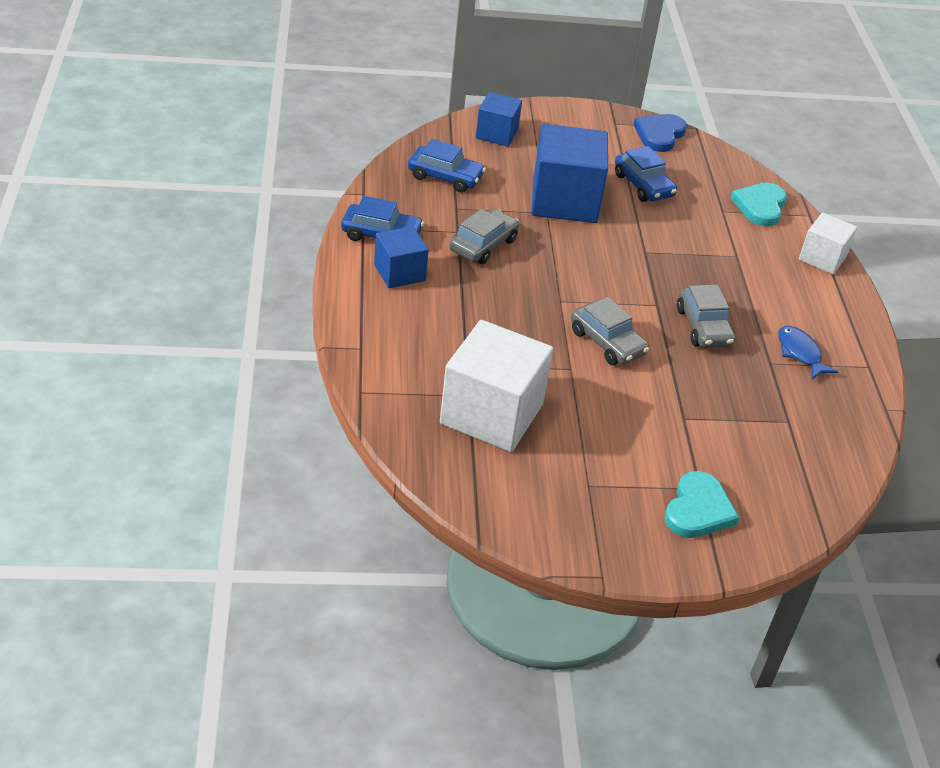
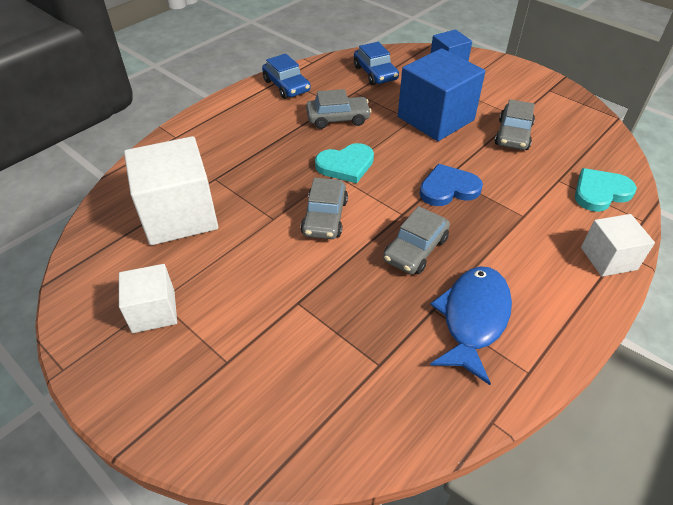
camera: 50 degrees right, 5 degrees up
(399, 273) = (263, 109): blue cube -> none
(598, 494) = (153, 311): none -> white cube
(643, 185) = (513, 135): blue car -> grey car
(659, 134) = (577, 110): blue heart -> blue heart (448, 188)
(698, 509) = (199, 377): turquoise heart -> turquoise heart (346, 165)
(800, 353) = (473, 318): blue fish -> blue fish, size x1.67

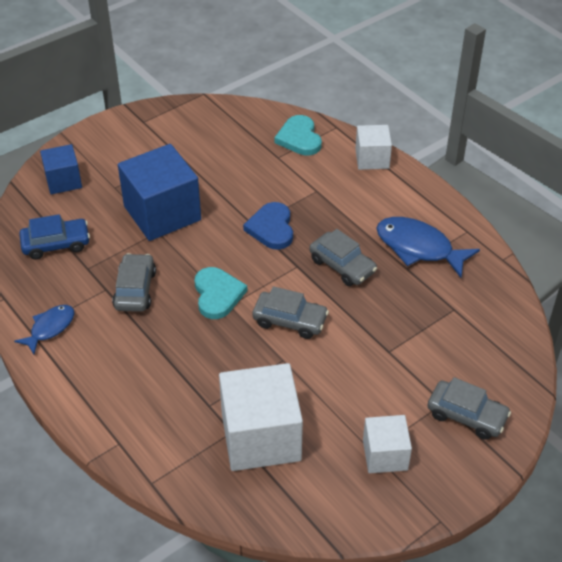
camera: 80 degrees left, 0 degrees up
(286, 86) = (50, 328): blue car -> blue fish
(513, 135) = (207, 166): grey car -> grey car (466, 415)

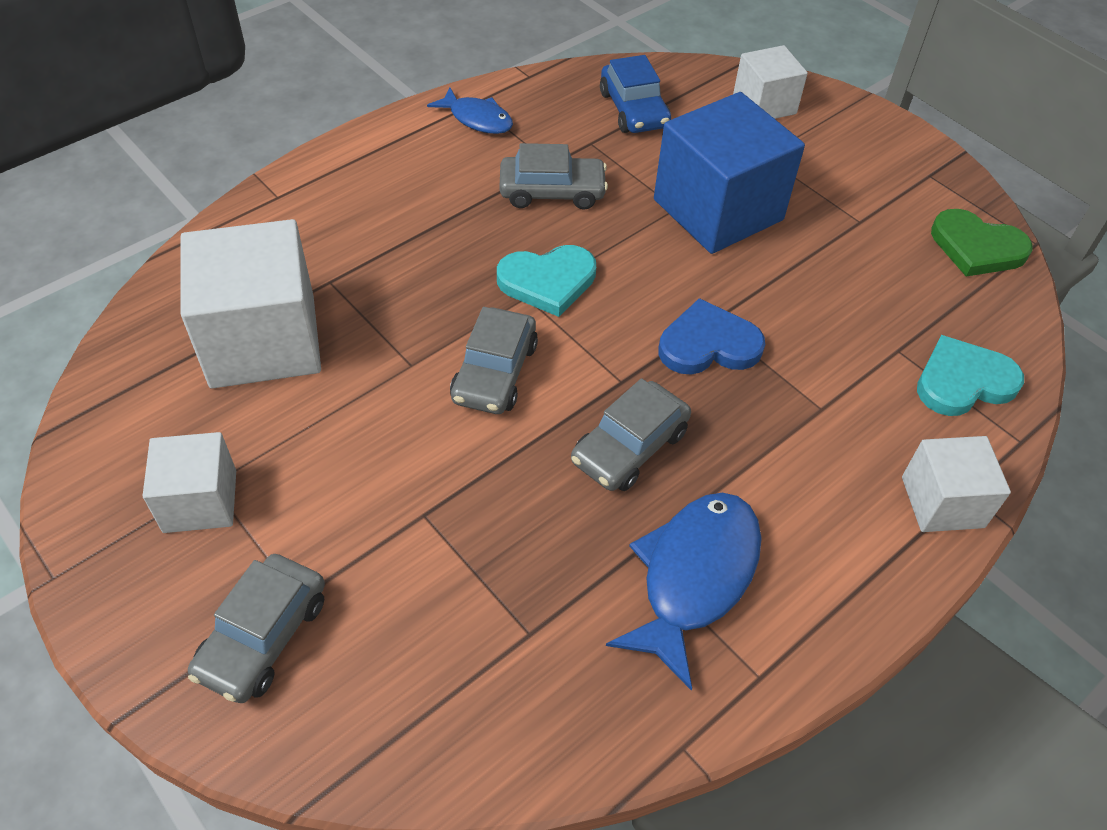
camera: 85 degrees right, 5 degrees up
(63, 181) = (764, 104): blue cube -> white cube
(205, 115) = (977, 247): none -> green heart

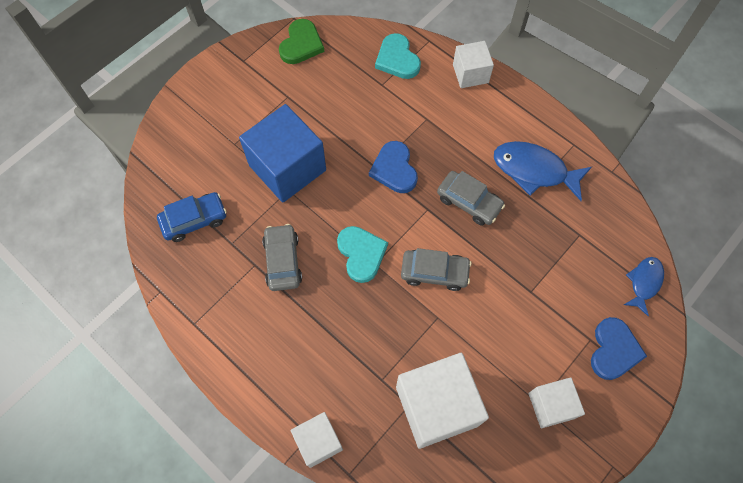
camera: 95 degrees left, 15 degrees up
(263, 636) = (614, 350): grey car -> blue heart
(477, 119) = (213, 318): blue fish -> blue fish (644, 282)
(764, 104) = (183, 144): white cube -> white cube (318, 441)

